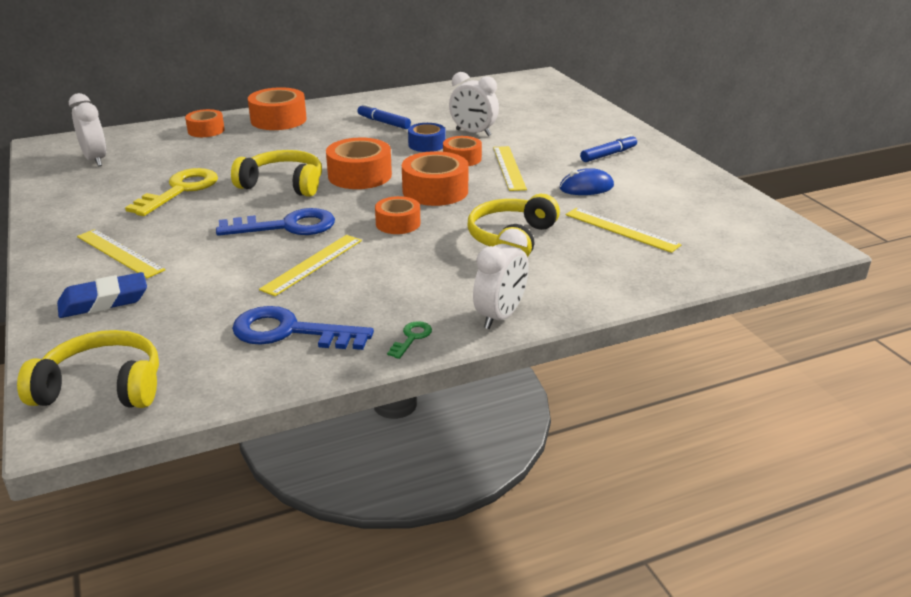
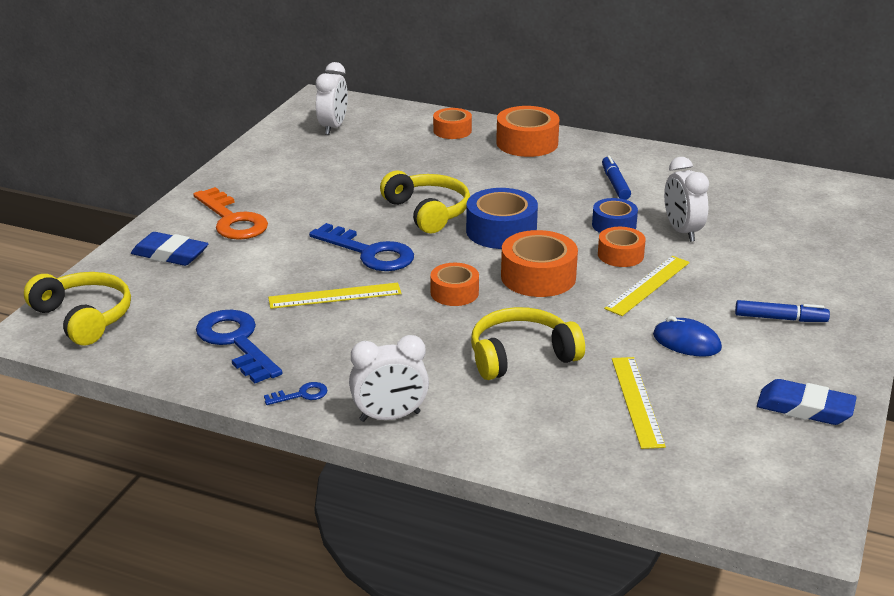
camera: 45 degrees right, 0 degrees up
(119, 253) = (232, 220): yellow ruler -> orange key
(180, 190) = (347, 183): yellow key -> none
(359, 175) = (501, 231): orange tape -> blue tape
(411, 338) = (301, 395): green key -> blue key
(702, 191) = (804, 408): none -> blue eraser

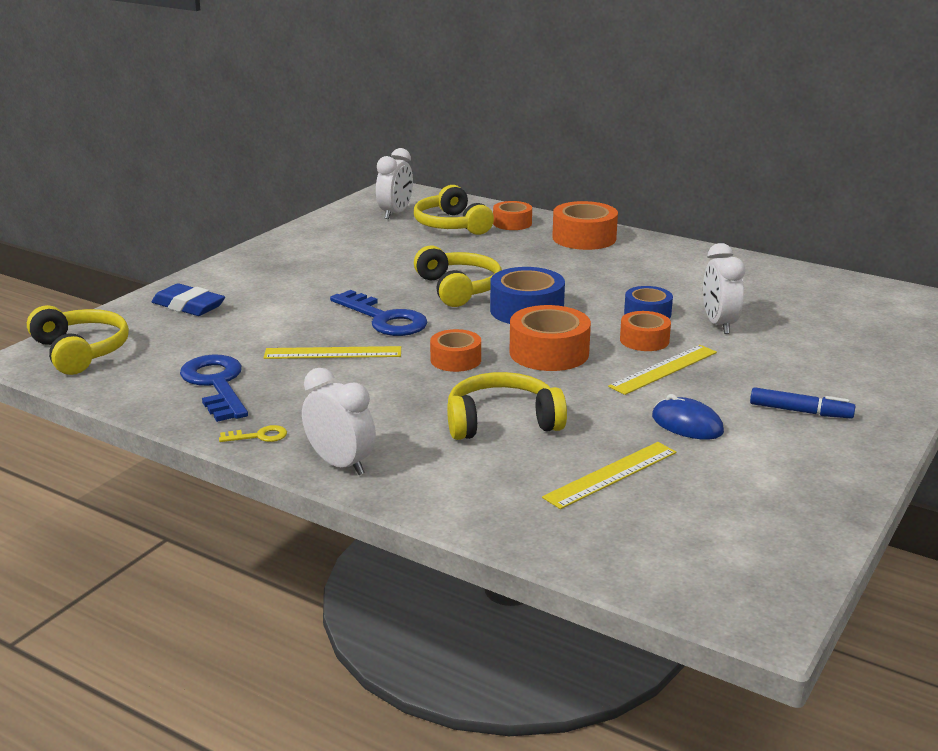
camera: 10 degrees right, 5 degrees down
(232, 220) = (262, 282): orange key -> none
(301, 395) = (259, 436): blue key -> yellow key
(390, 417) = (340, 464): white clock -> white clock turned 135 degrees counterclockwise
(393, 137) = (451, 225): none -> yellow headphones
(615, 184) = (662, 278): blue marker -> none
(637, 401) = (611, 474): yellow ruler -> yellow ruler turned 45 degrees clockwise
(804, 408) = (799, 499): blue eraser -> none

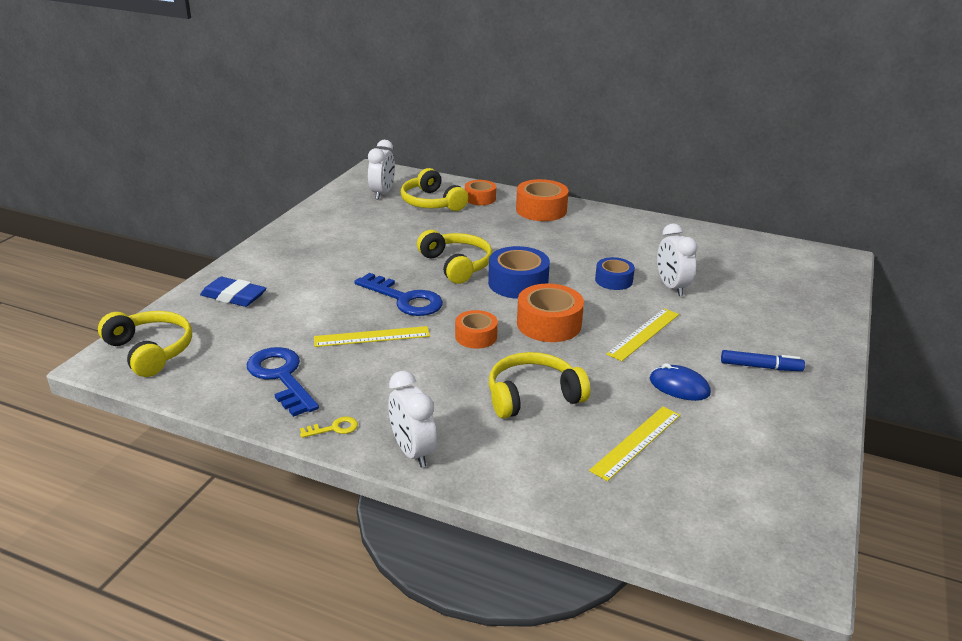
camera: 10 degrees left, 5 degrees up
(340, 464) = (412, 452): white clock -> white clock turned 150 degrees counterclockwise
(644, 340) = (619, 306): orange tape -> none

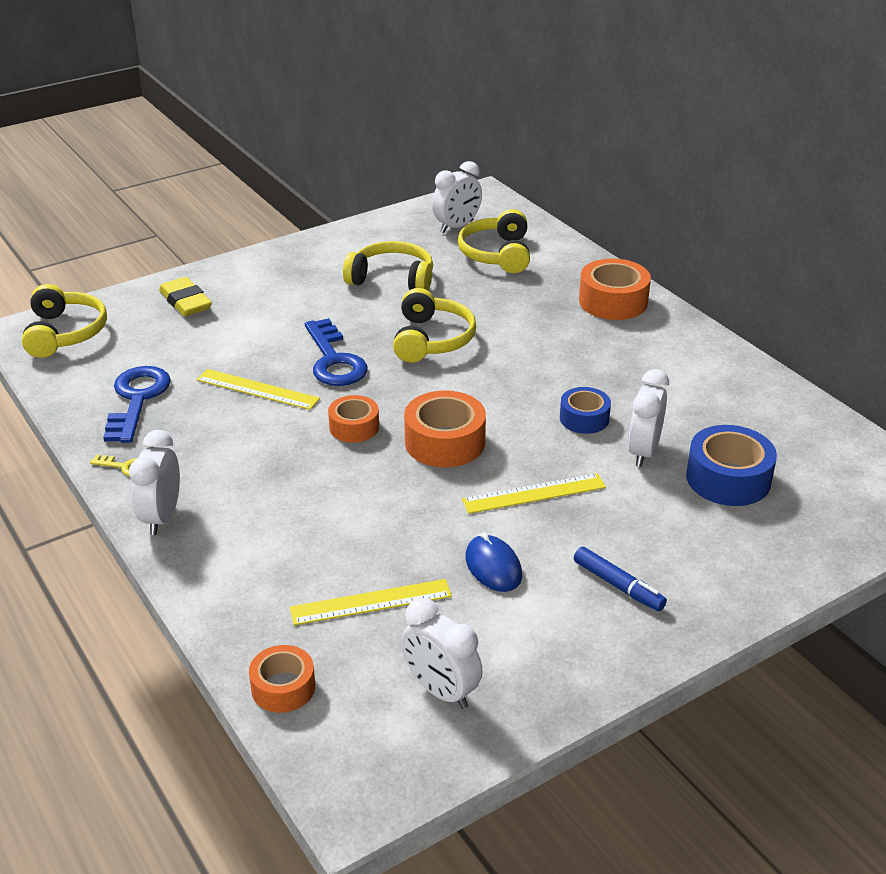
camera: 35 degrees right, 5 degrees up
(234, 296) = (186, 302): blue eraser -> yellow eraser
(480, 198) = (558, 265): orange tape -> orange tape (283, 687)
(518, 283) = (471, 383): blue tape -> blue tape (728, 479)
(532, 396) = (331, 511): yellow headphones -> yellow headphones (392, 279)
(752, 476) = (441, 690): none -> white clock

